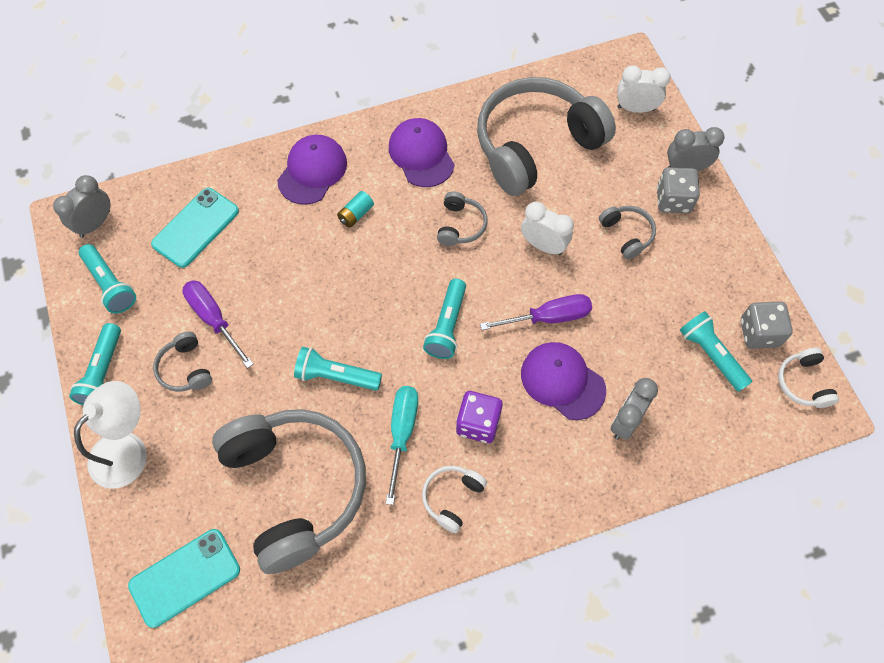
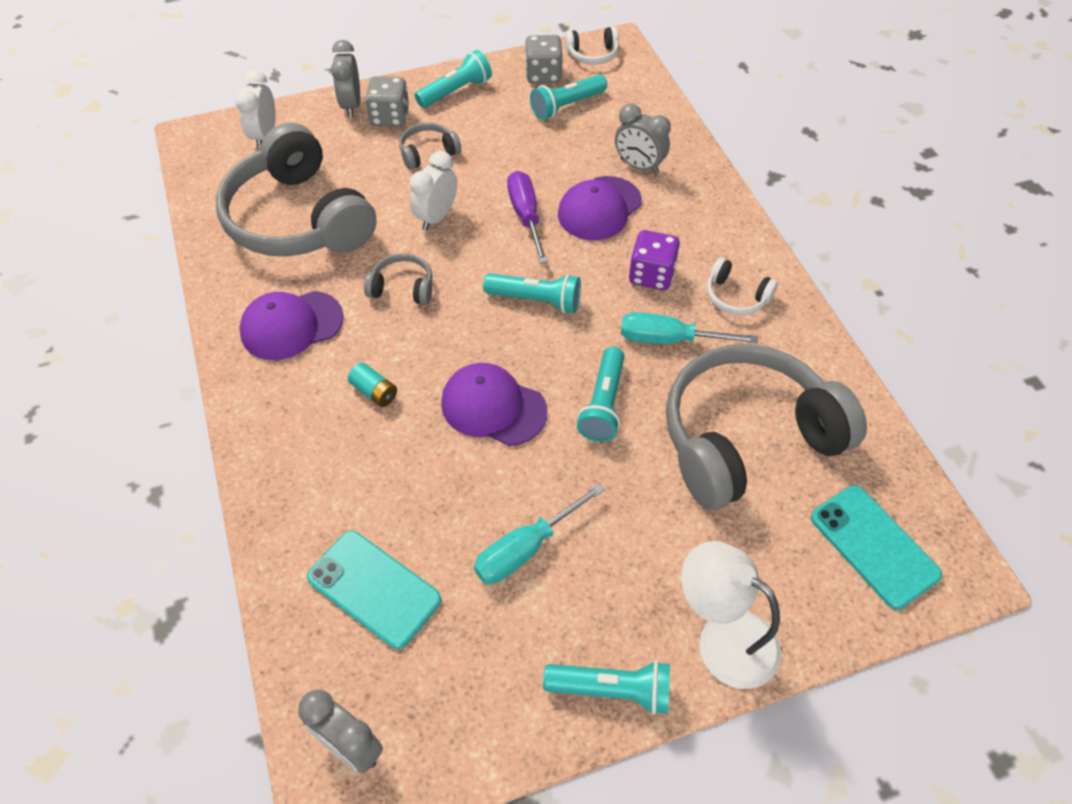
camera: 90 degrees left, 10 degrees down
(110, 284) = (465, 703): turquoise flashlight -> turquoise flashlight (455, 91)
(185, 369) = (601, 577): grey headphones -> none
(213, 318) = (525, 549): purple screwdriver -> turquoise screwdriver
(312, 171) = (297, 444): purple cap -> purple cap (493, 407)

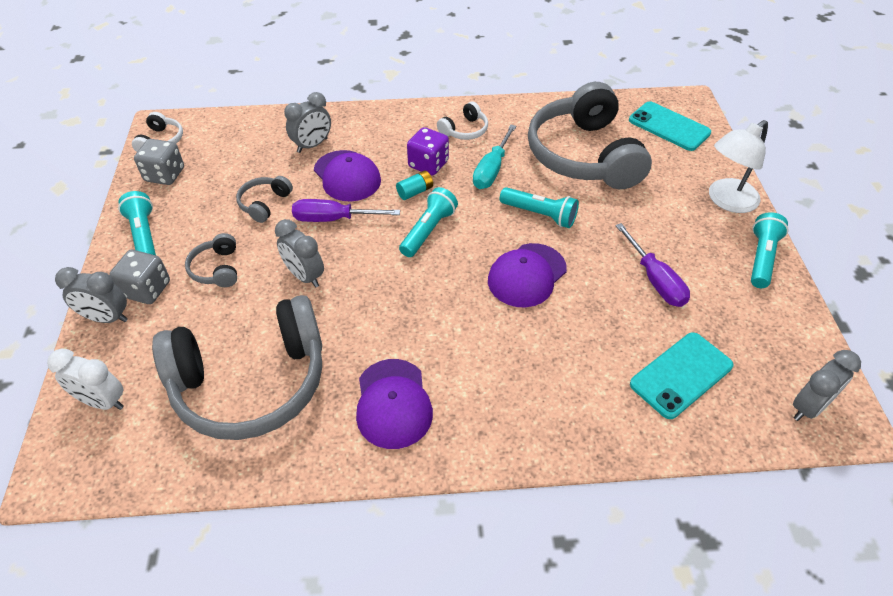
camera: 75 degrees left, 5 degrees down
(374, 392) = (491, 349): turquoise battery -> turquoise battery (415, 192)
(402, 287) = (380, 313): grey headphones -> grey headphones (264, 204)
(436, 217) = (305, 276): white clock -> grey clock
(525, 549) = (655, 280): turquoise screwdriver -> purple screwdriver
(567, 106) = (216, 169): turquoise flashlight -> none
(874, 546) = (669, 126): turquoise phone -> turquoise phone turned 60 degrees clockwise

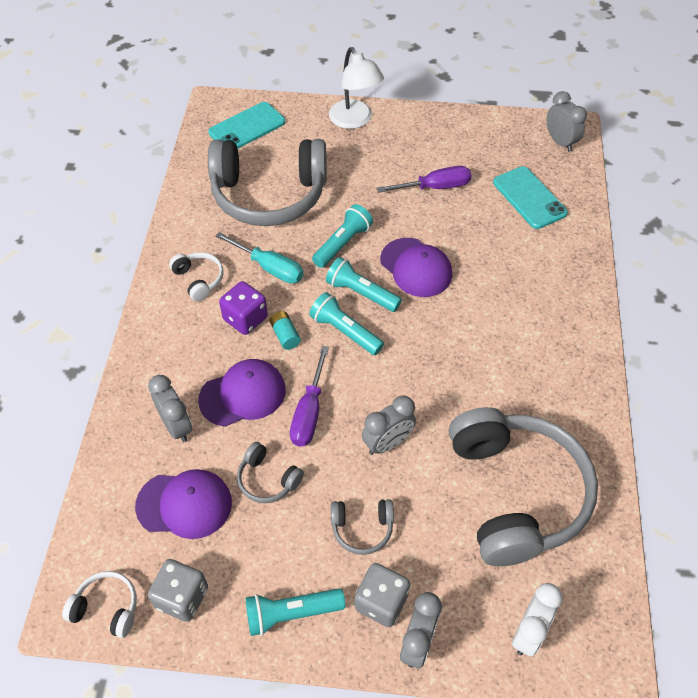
camera: 80 degrees left, 5 degrees up
(393, 403) = (544, 382): purple cap -> purple cap (184, 504)
(761, 258) = (422, 121): turquoise flashlight -> turquoise flashlight (361, 293)

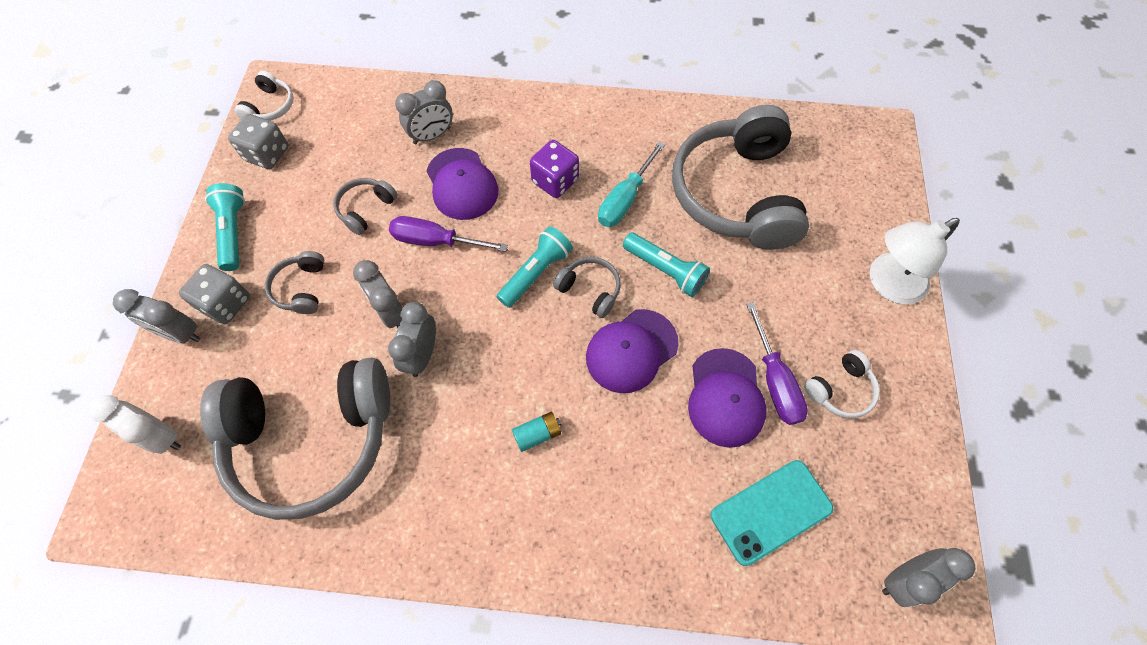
camera: 90 degrees right, 10 degrees up
(184, 504) = (351, 148): purple cap -> purple cap (725, 397)
(199, 279) = (606, 138): white headphones -> white headphones (840, 390)
(247, 127) = (848, 166): turquoise phone -> none
(285, 335) = (532, 217): turquoise battery -> turquoise battery (537, 434)
(361, 293) = (590, 290): turquoise flashlight -> grey headphones
(429, 413) = (422, 355): none -> grey clock

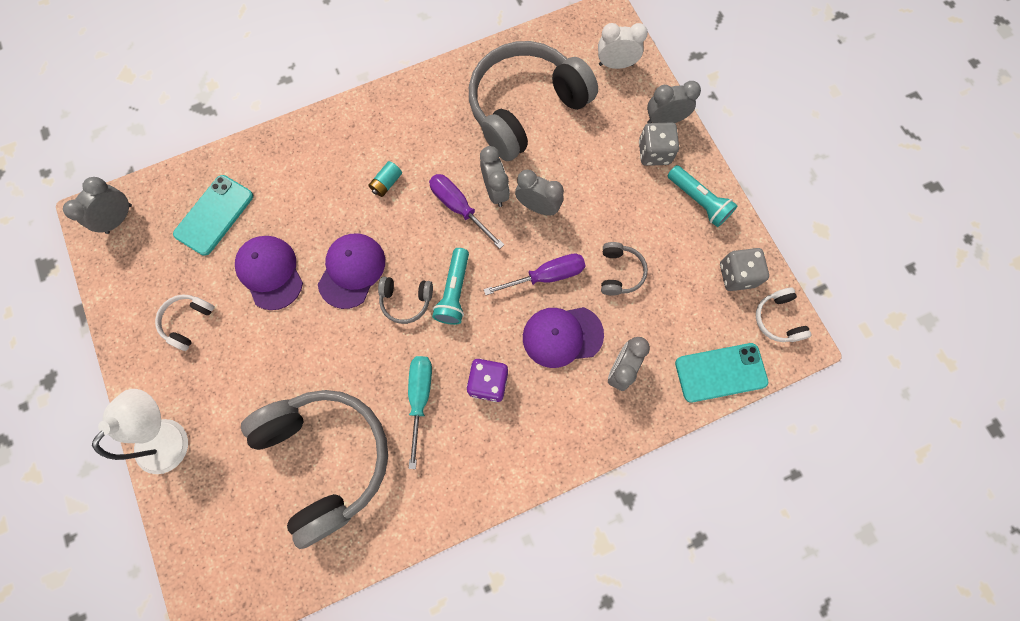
camera: 150 degrees right, 10 degrees up
(301, 288) = (613, 189): grey headphones -> none
(354, 94) = (720, 372): none -> turquoise phone
(462, 184) = (562, 336): purple cap -> purple cap turned 45 degrees counterclockwise
(665, 270) = (356, 349): turquoise flashlight -> none
(775, 381) = (238, 303): purple screwdriver -> purple screwdriver (458, 207)

